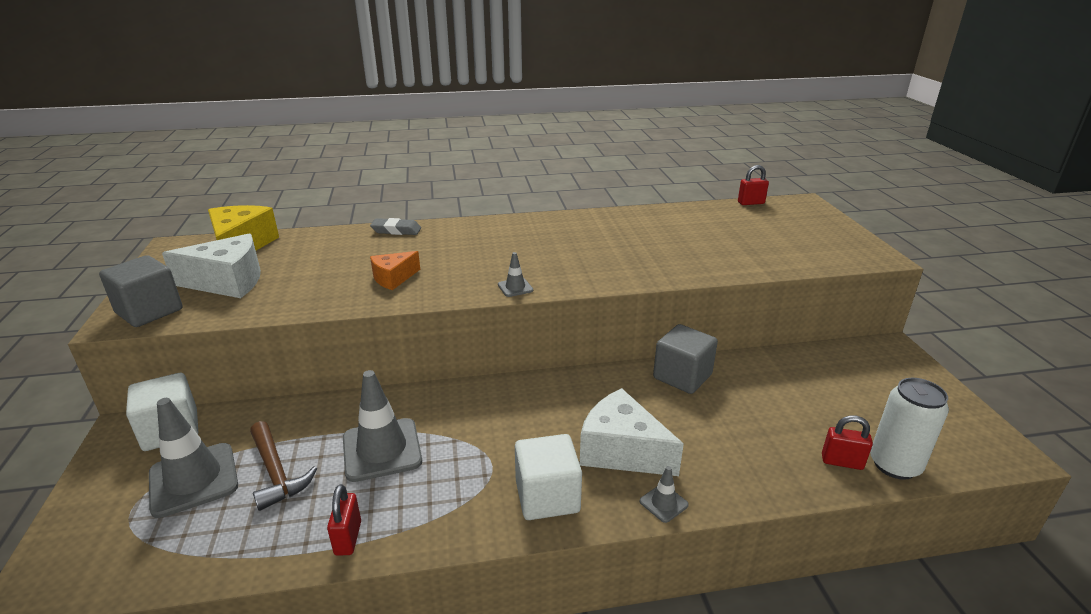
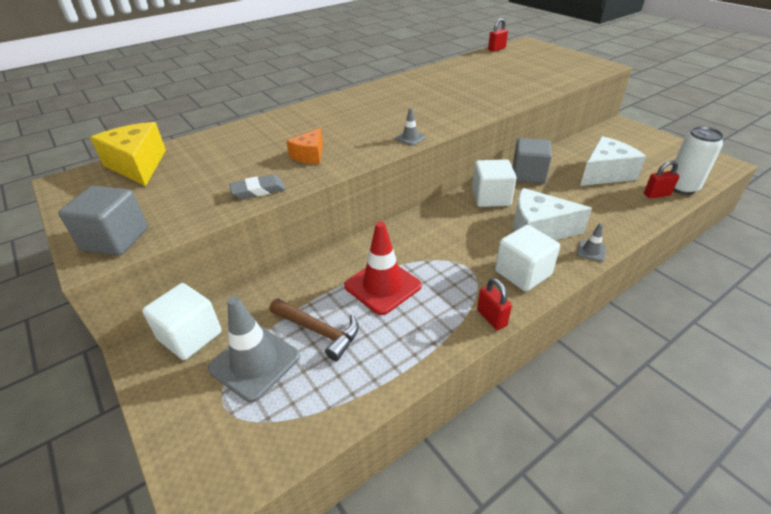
camera: 25 degrees left, 10 degrees up
(228, 282) = (164, 195): white cheese -> white cheese (605, 173)
(348, 538) = (422, 351): red padlock -> red padlock (491, 318)
(382, 450) = (382, 286): grey traffic cone -> red traffic cone
(396, 230) = (266, 121): grey eraser -> grey eraser (258, 190)
(604, 390) = (491, 197): none -> white cube

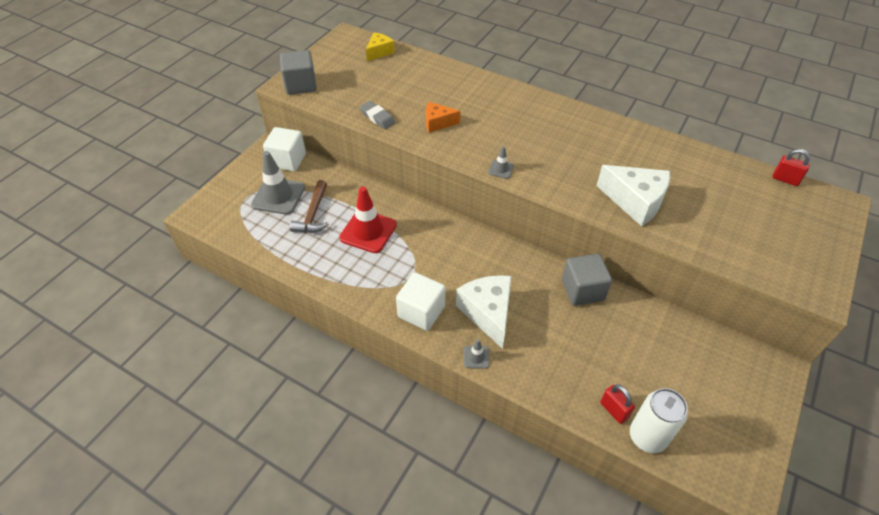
camera: 65 degrees right, 10 degrees up
(138, 165) = (379, 52): yellow cheese -> yellow cheese, size x0.59
(491, 197) = (521, 269): white cube -> none
(491, 318) = (361, 301): red padlock -> none
(605, 173) = (630, 358): white cheese -> white cheese (635, 201)

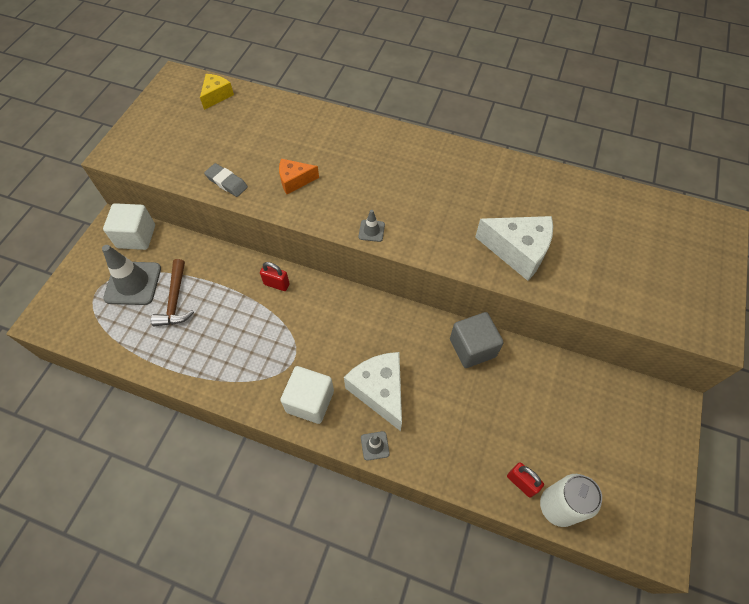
camera: 10 degrees left, 10 degrees up
(301, 85) = (133, 151): grey cube -> none
(368, 231) = (239, 312): red traffic cone -> none
(785, 179) = (664, 202): red padlock -> red padlock (276, 284)

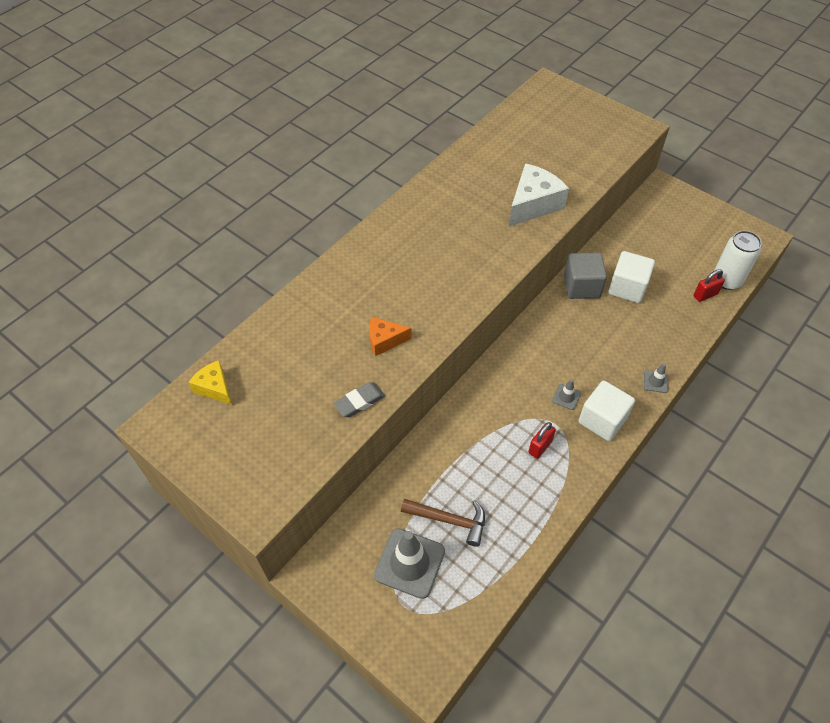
camera: 70 degrees left, 5 degrees down
(136, 236) = (341, 551): white cube -> white cube (627, 288)
(276, 284) = (463, 419): red padlock -> red padlock (540, 447)
(295, 181) = (385, 340): orange cheese -> orange cheese turned 75 degrees clockwise
(371, 231) = (474, 295): grey traffic cone -> grey traffic cone (566, 397)
(379, 391) = (605, 364): white cheese -> none

